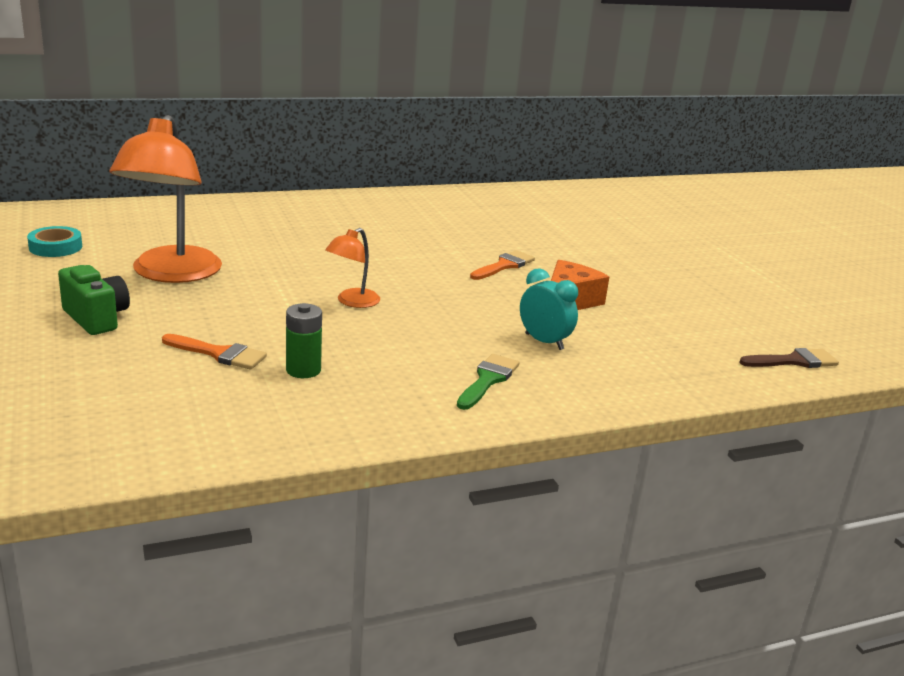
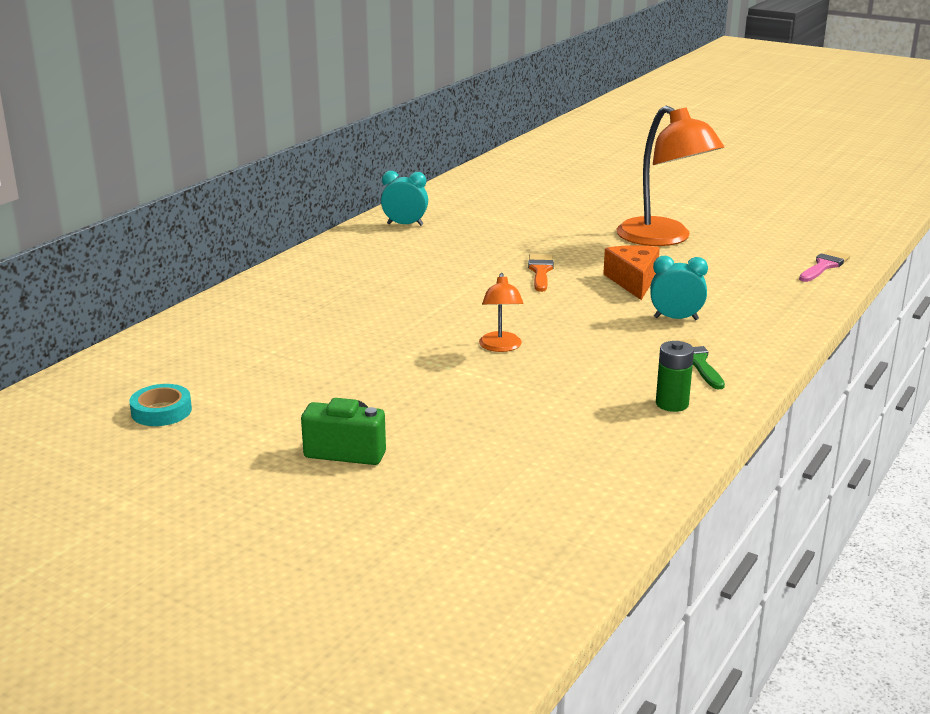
camera: 35 degrees left, 0 degrees up
(171, 274) = (318, 388): orange lamp -> orange lamp (664, 238)
(219, 354) = (498, 430): orange brush -> none
(303, 370) = (578, 413): green battery -> green battery (672, 404)
(468, 200) = (405, 224): none -> turquoise clock
(794, 361) = (824, 266): brown brush -> pink brush

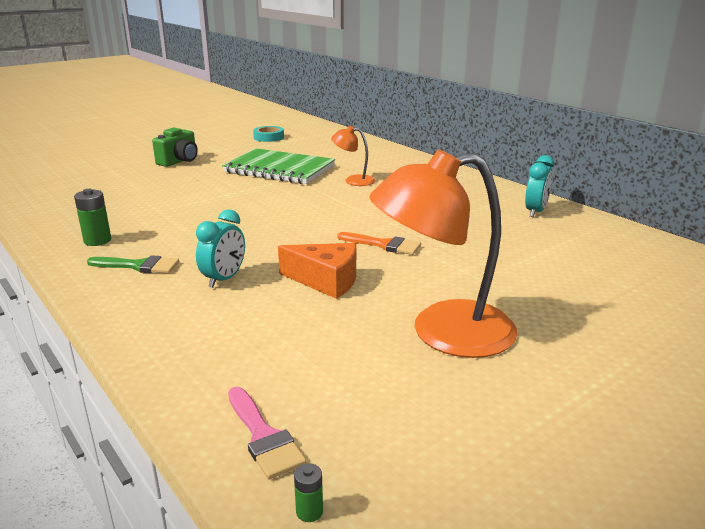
camera: 110 degrees right, 0 degrees up
(342, 363) = (279, 169): none -> green notebook
(500, 347) = (251, 207): orange lamp -> orange lamp (353, 180)
(852, 248) = (309, 511): none -> green battery

